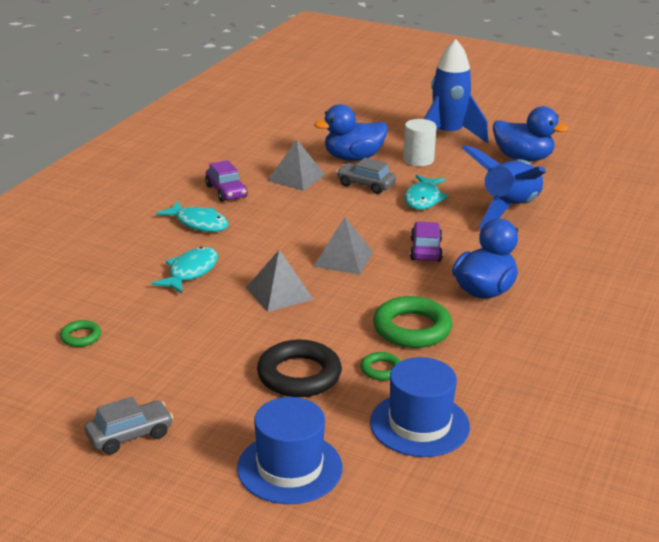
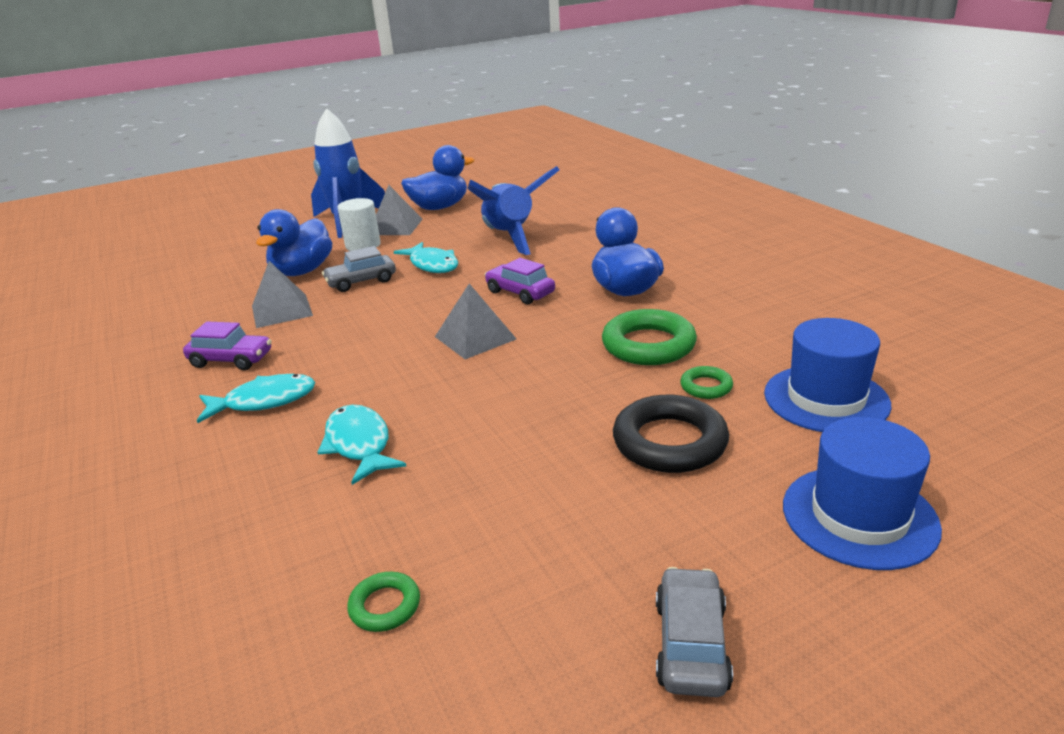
camera: 50 degrees left, 0 degrees up
(279, 293) = (489, 398): grey pyramid -> grey pyramid (395, 227)

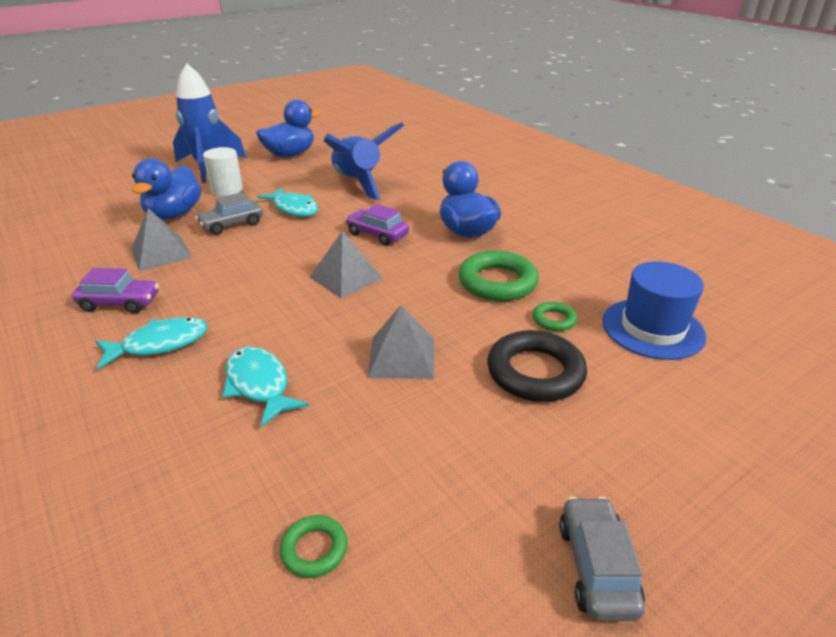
camera: 10 degrees left, 5 degrees up
(395, 227) = (253, 172): grey pyramid -> grey pyramid (401, 357)
(859, 516) = (704, 435): blue hat -> none

